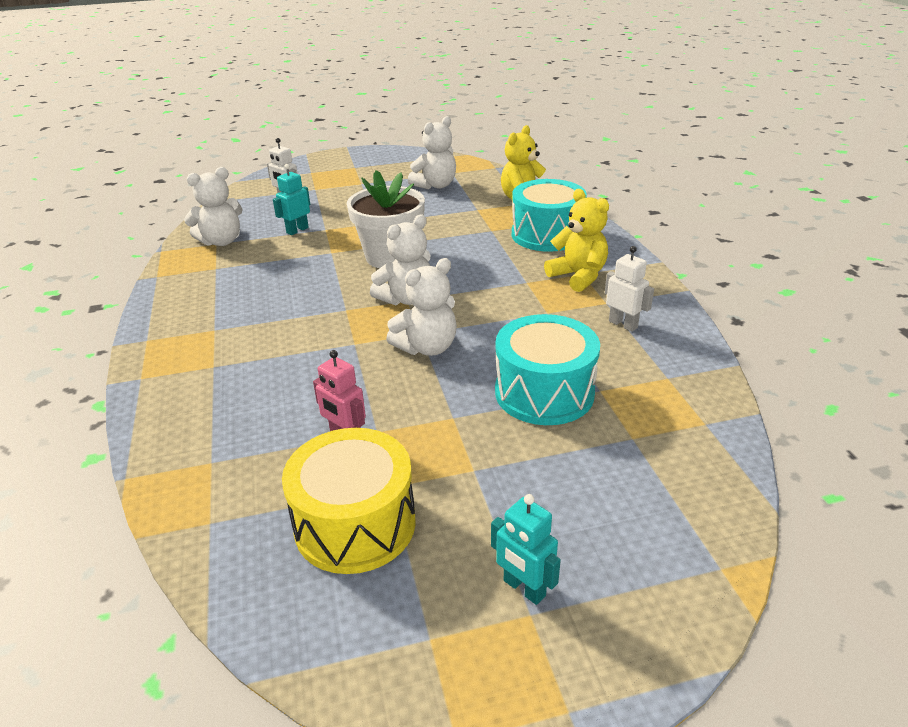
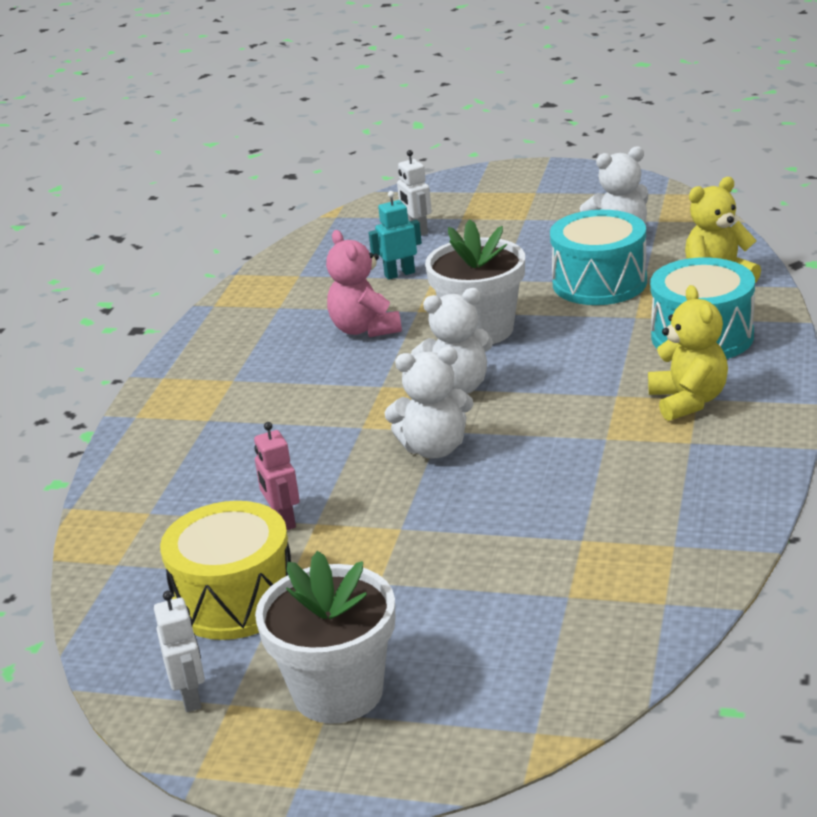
camera: 30 degrees right, 5 degrees down
(221, 241) = (306, 273): white teddy bear -> none
(299, 271) = (365, 329): none -> pink teddy bear
(524, 588) = (338, 692): turquoise robot -> white flower pot
(544, 392) = (517, 527): turquoise drum -> turquoise drum (599, 283)
(623, 324) = (684, 473): white robot -> white robot (190, 697)

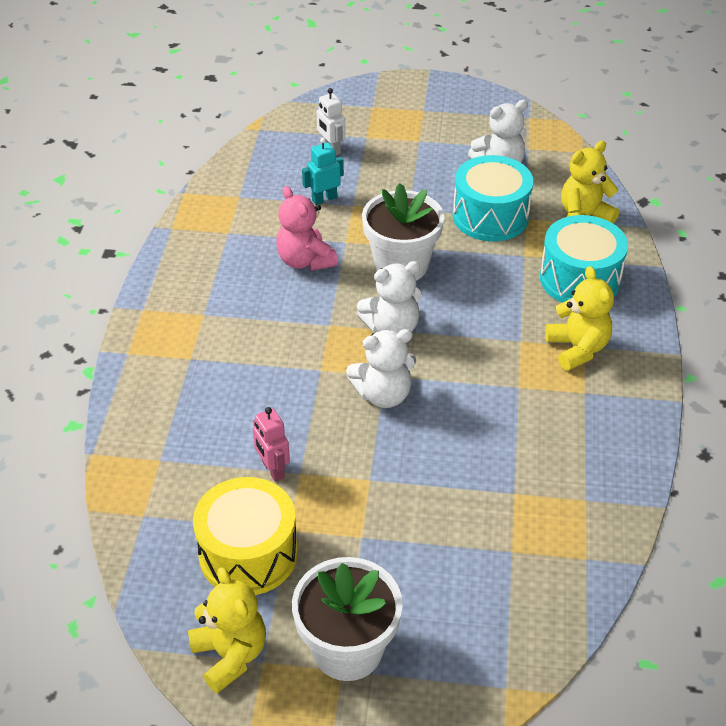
camera: 10 degrees left, 15 degrees up
(190, 697) = (230, 655): white robot -> yellow teddy bear

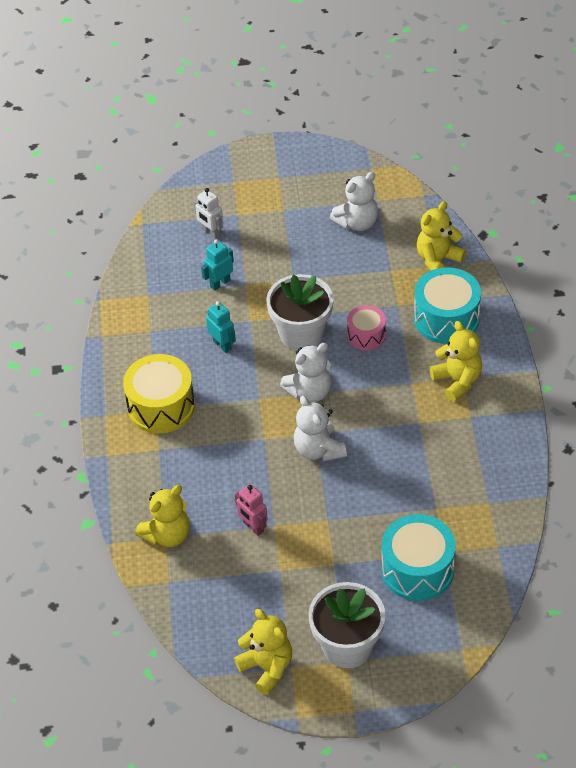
camera: 10 degrees left, 5 degrees up
(163, 458) = (167, 535): none -> yellow teddy bear
(248, 554) = (256, 594): yellow drum -> yellow drum (161, 406)
(305, 261) = (222, 345): pink teddy bear -> turquoise robot
(383, 395) = (318, 450): white teddy bear -> white teddy bear turned 90 degrees clockwise
(478, 280) = (366, 335): none -> pink drum
(490, 216) = (361, 274): turquoise drum -> turquoise drum (417, 569)

